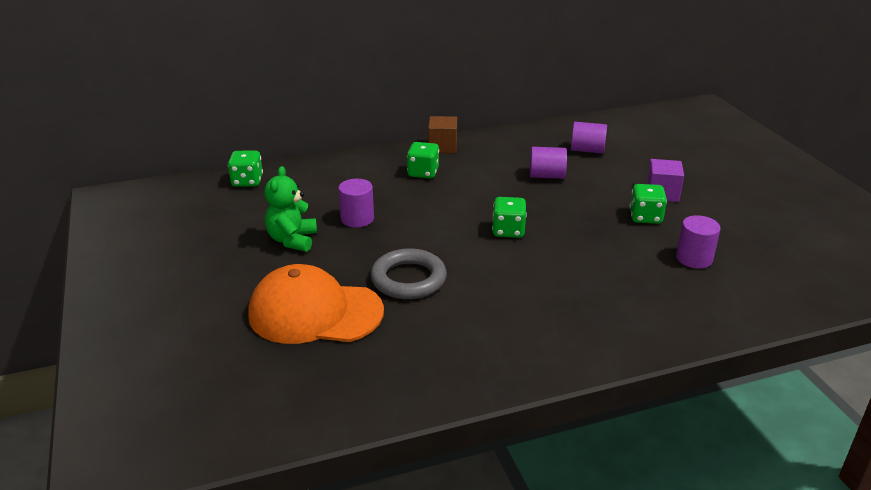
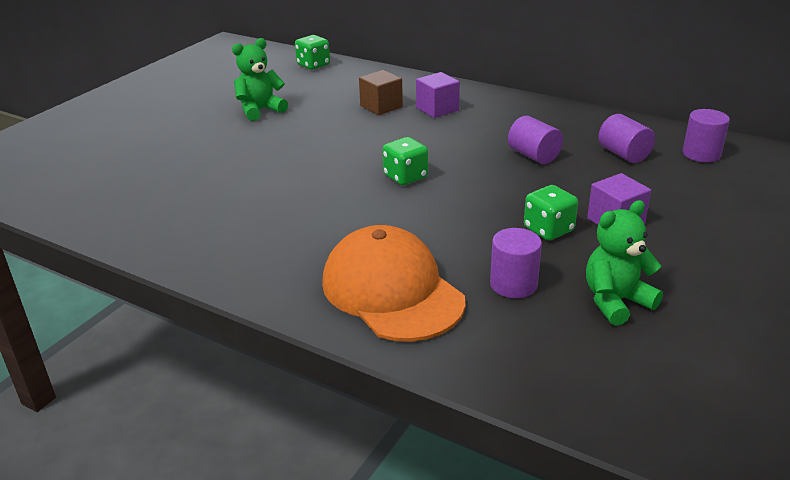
camera: 50 degrees right, 0 degrees up
(315, 312) = (179, 156): orange cap -> orange cap (392, 291)
(357, 219) = (324, 117): purple cylinder -> purple cylinder (701, 154)
(408, 279) = (268, 169): grey ring -> none
(423, 173) = (437, 109): green dice -> purple cube
(442, 147) = (495, 98): brown cube -> brown cube (381, 106)
(746, 237) = (616, 301): none -> green teddy bear

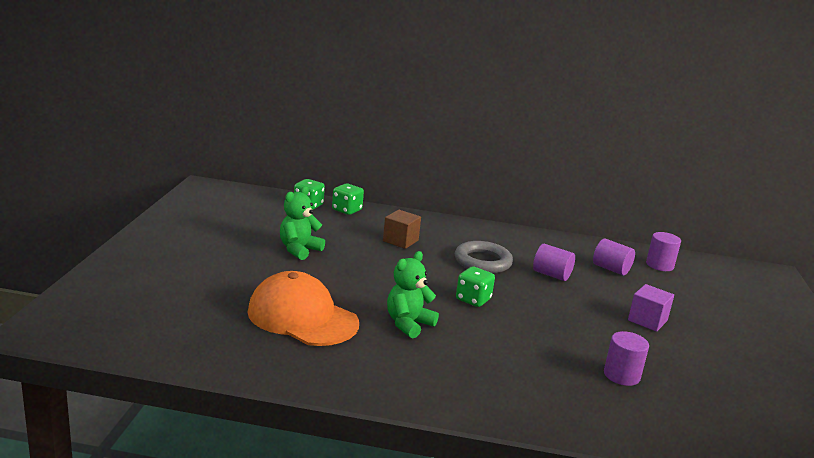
camera: 25 degrees left, 10 degrees down
(392, 291) = (544, 392): orange cap -> orange cap (302, 317)
(437, 109) = (447, 240): purple cube -> none
(458, 135) = (482, 262): none -> grey ring
(548, 229) = (610, 331): green dice -> green dice (347, 210)
(616, 301) = (695, 379): green teddy bear -> green teddy bear (408, 324)

